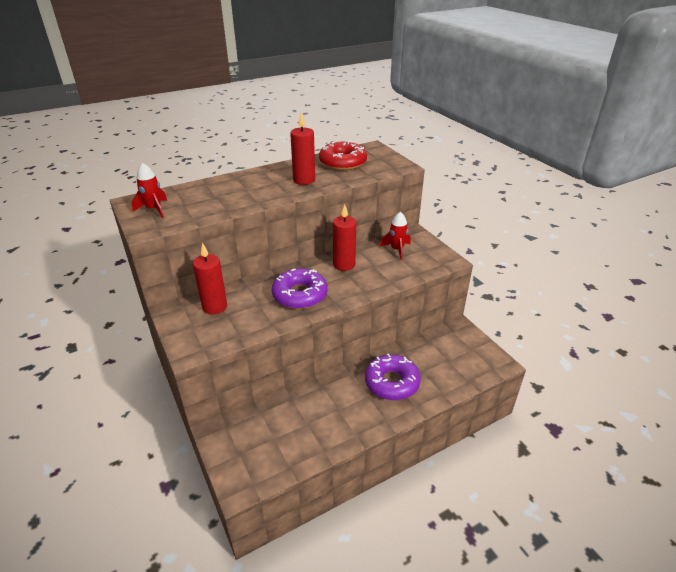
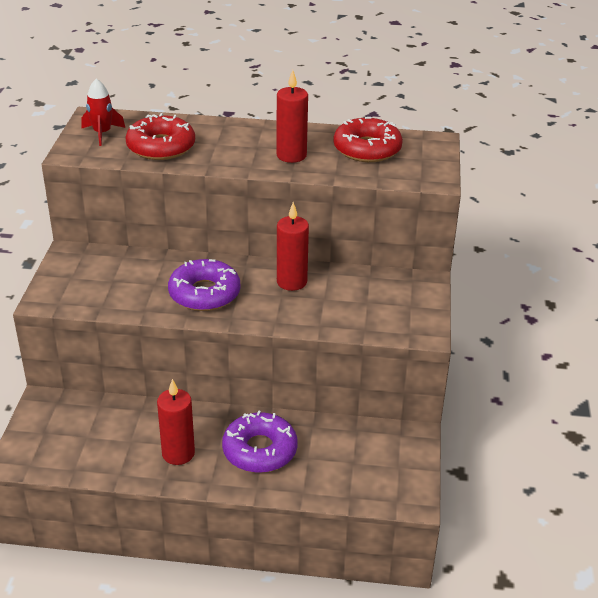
camera: 35 degrees right, 0 degrees up
(210, 203) = (161, 147): none -> red donut
(215, 307) = (110, 267): red candle -> red candle (178, 453)
(397, 249) = (376, 292): red rocket -> none

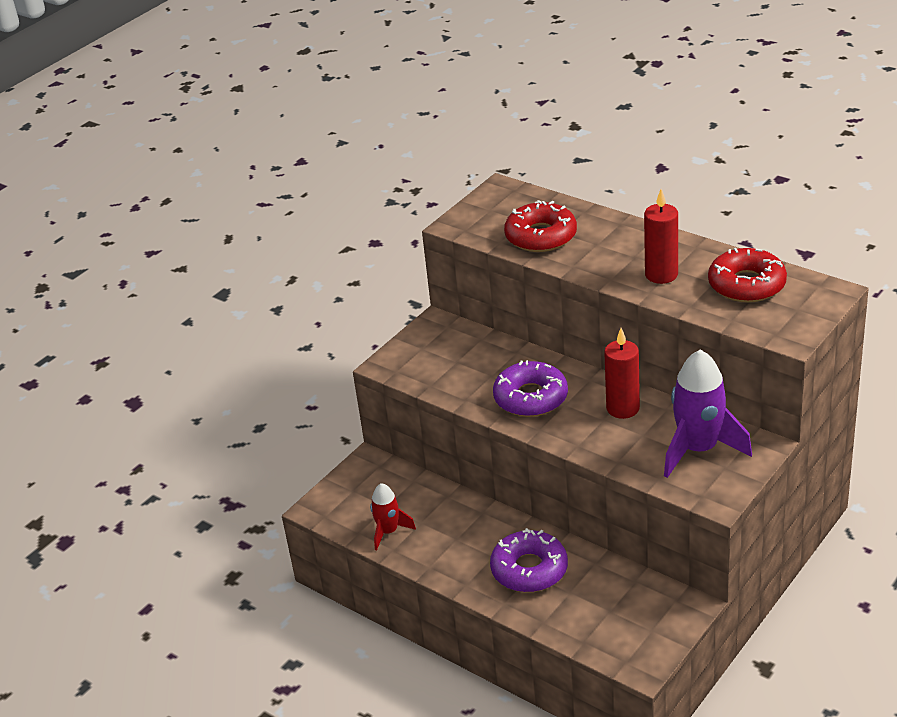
camera: 35 degrees right, 0 degrees up
(102, 133) = (496, 209): red rocket -> red rocket (388, 532)
(178, 453) = (454, 548): red candle -> none
(379, 297) = (698, 449): none -> purple rocket

